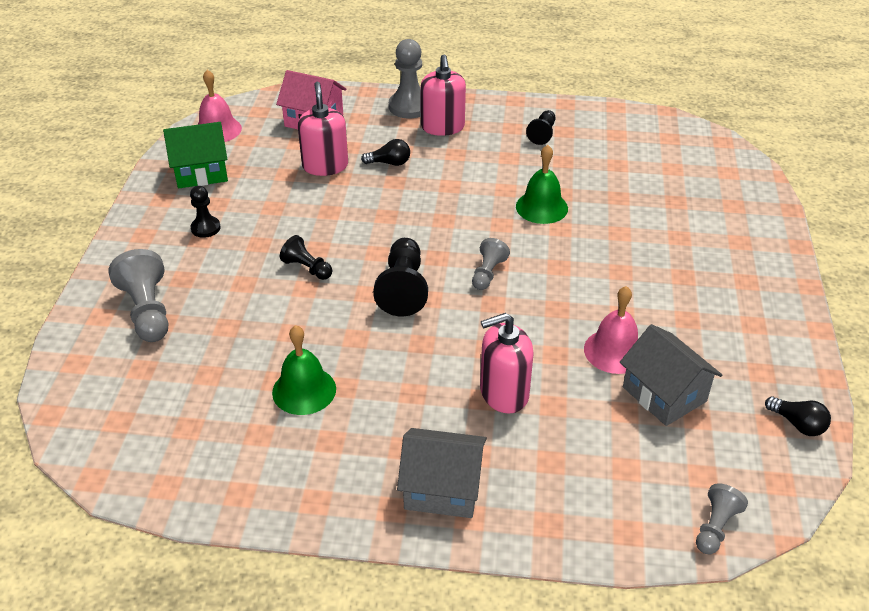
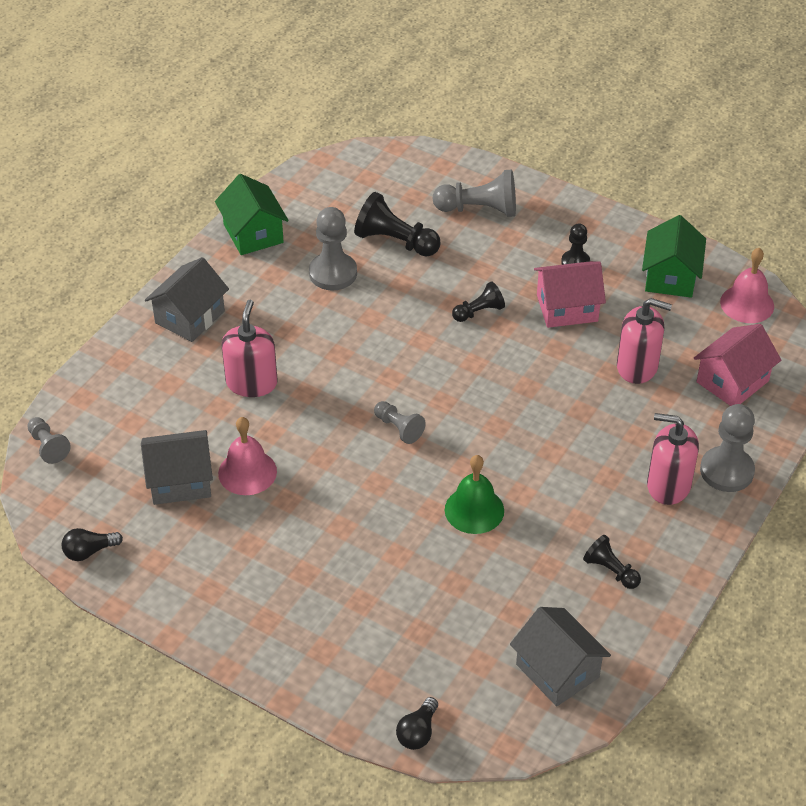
camera: 115 degrees right, 5 degrees up
(267, 489) = (253, 233): none -> green house
(273, 218) = (567, 308): none -> pink house
(304, 390) = (333, 273): green bell -> grey pawn
(389, 163) = (617, 417): black light bulb -> black light bulb (418, 732)
(403, 289) = (413, 364): black pawn -> black pawn (395, 241)
(645, 136) = (557, 670): none -> grey house

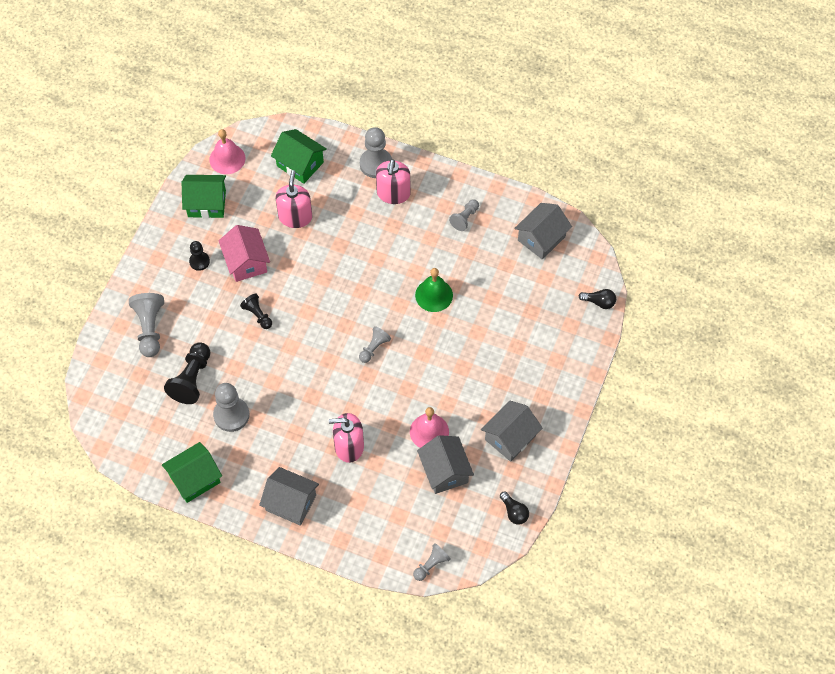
camera: 100 degrees left, 15 degrees up
(208, 566) = (510, 437): none -> grey house
(611, 570) = (465, 218): black pawn -> grey pawn
(732, 381) = (300, 164): pink house -> green house

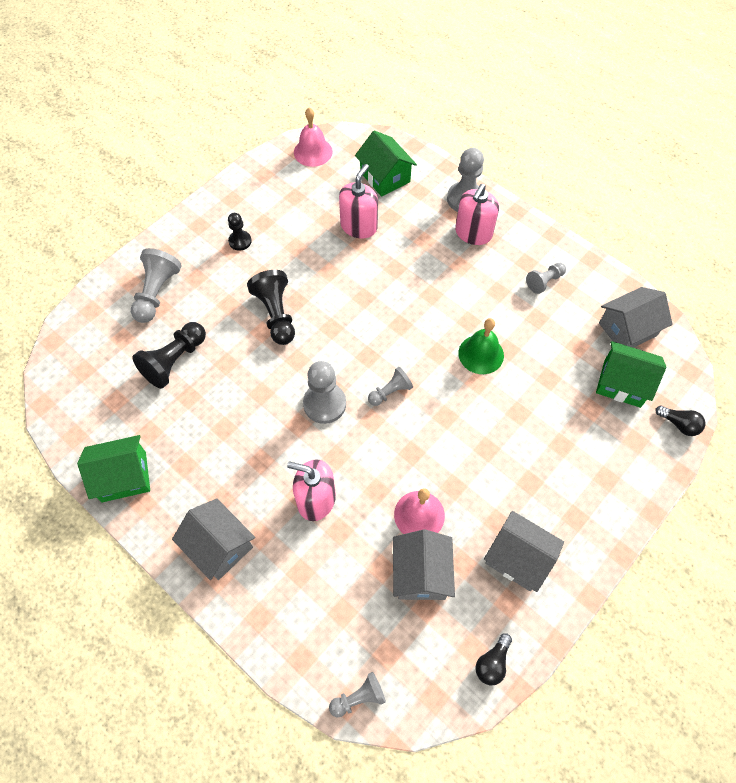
camera: 20 degrees right, 0 degrees up
(207, 203) = (273, 187): green house -> green house (622, 383)
(231, 415) = (198, 415): grey pawn -> grey pawn (324, 404)
(246, 262) = (288, 256): pink house -> none
(258, 315) = (276, 314): black pawn -> black pawn, size x1.68
(510, 437) = (518, 558): grey house -> grey house turned 60 degrees clockwise
(514, 512) = (492, 663): black light bulb -> black light bulb turned 45 degrees clockwise

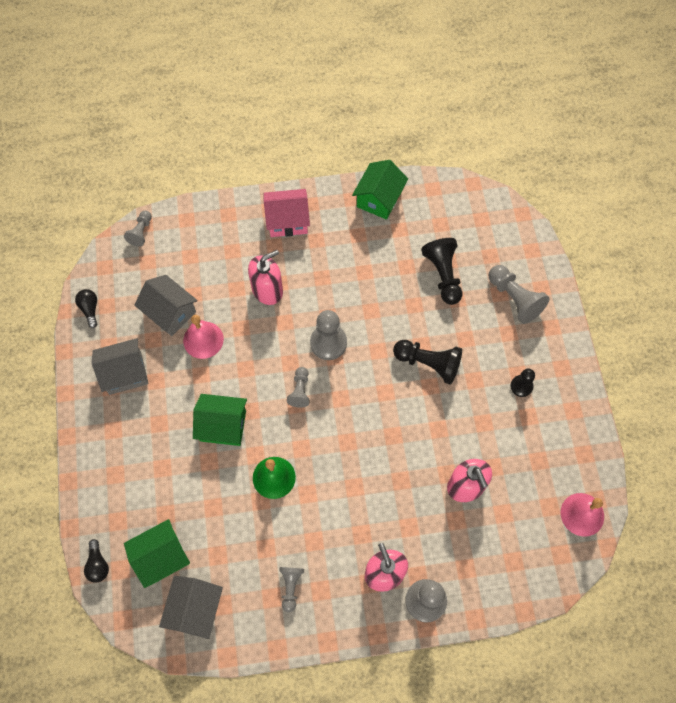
camera: 130 degrees right, 5 degrees up
(219, 546) = (287, 221): grey house -> pink house
(385, 177) = (504, 552): green house -> green house (223, 426)
(679, 424) = (98, 565): black light bulb -> black light bulb turned 90 degrees counterclockwise

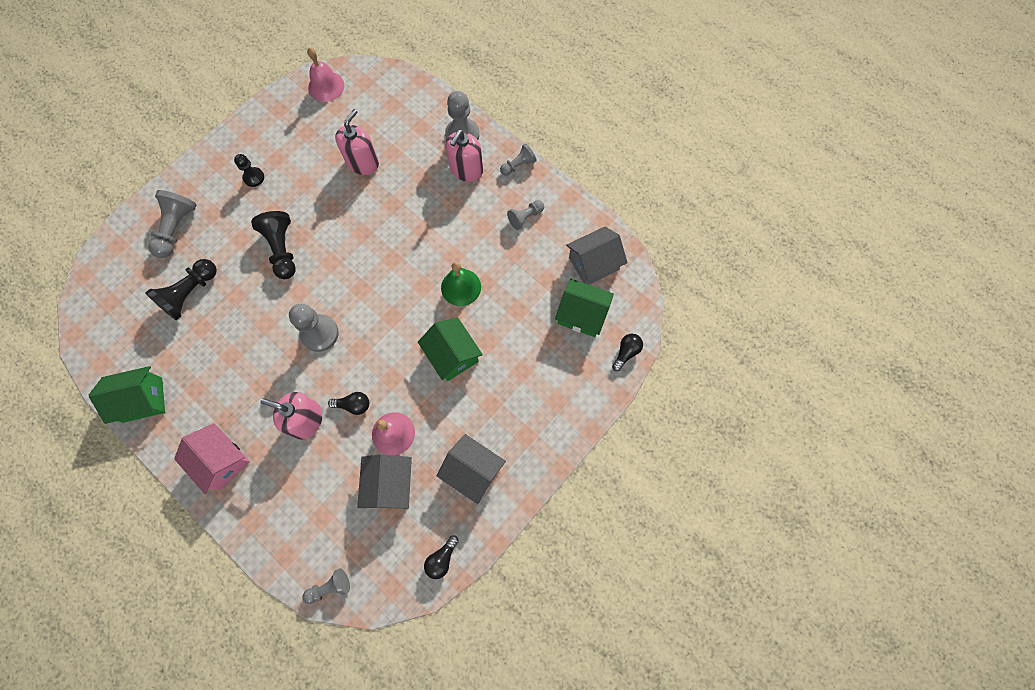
camera: 130 degrees left, 5 degrees up
(249, 328) = (354, 405): none -> black light bulb
(300, 391) = (378, 322): grey pawn -> grey pawn (518, 165)

